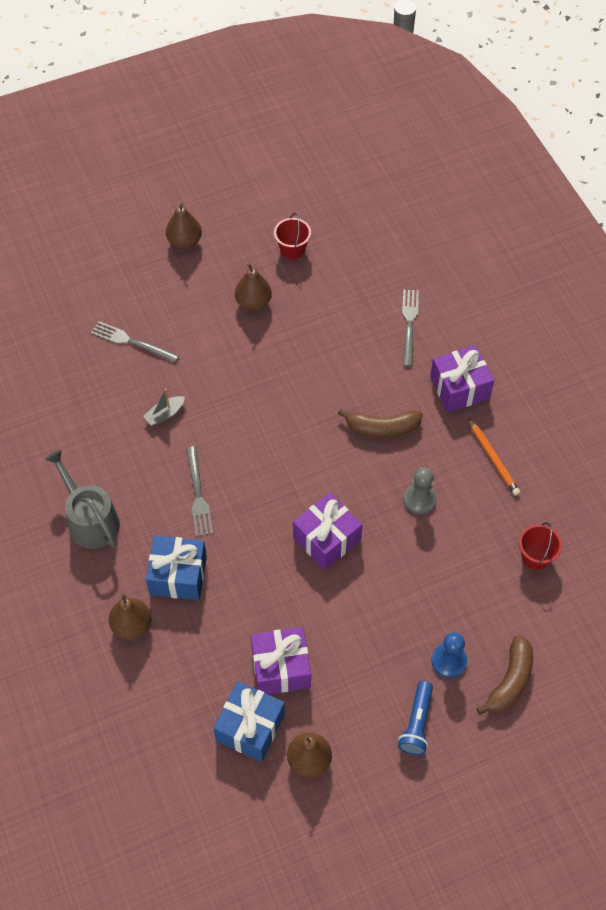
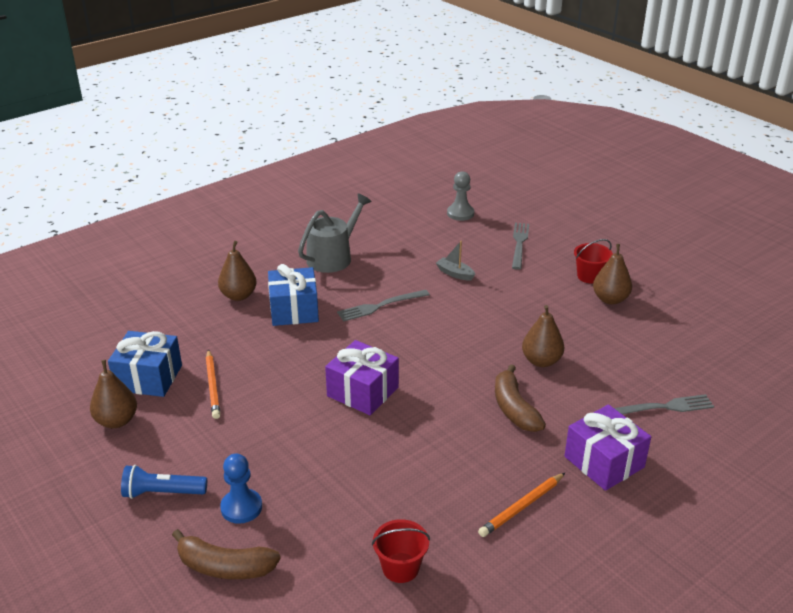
camera: 75 degrees right, 25 degrees down
(184, 242) = (647, 250): brown pear -> brown pear (541, 361)
(281, 668) = (213, 386): purple gift -> orange pencil
(292, 249) = (693, 311): red bucket -> red bucket (590, 276)
(419, 499) = (438, 452): grey pawn -> grey pawn (460, 213)

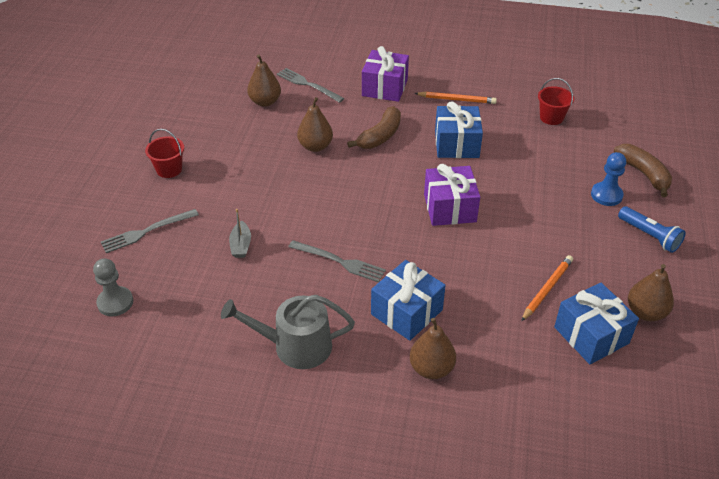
camera: 130 degrees left, 10 degrees up
(443, 453) = (456, 144): none -> blue gift
(610, 299) = (196, 147): brown pear -> brown pear (265, 102)

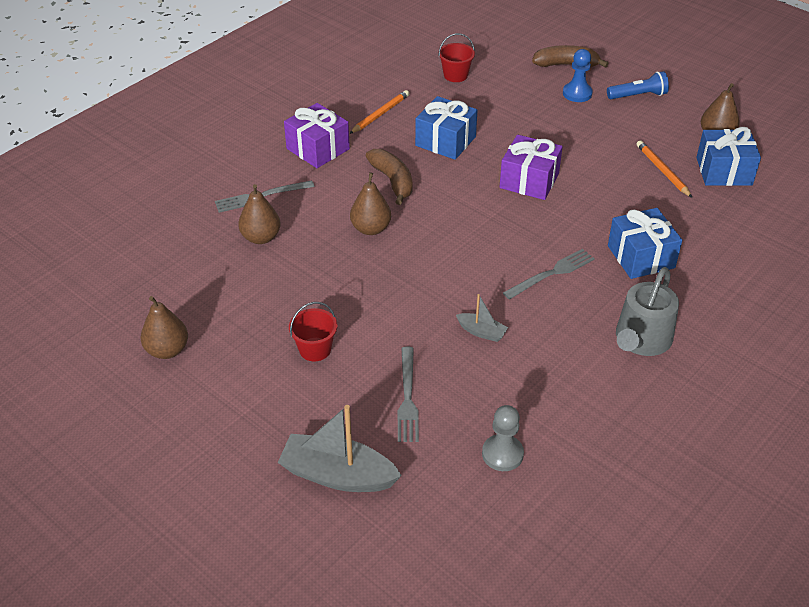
camera: 60 degrees left, 0 degrees up
(56, 226) = (338, 475): none -> grey boat
(431, 368) = (712, 268): brown pear -> brown pear (167, 350)

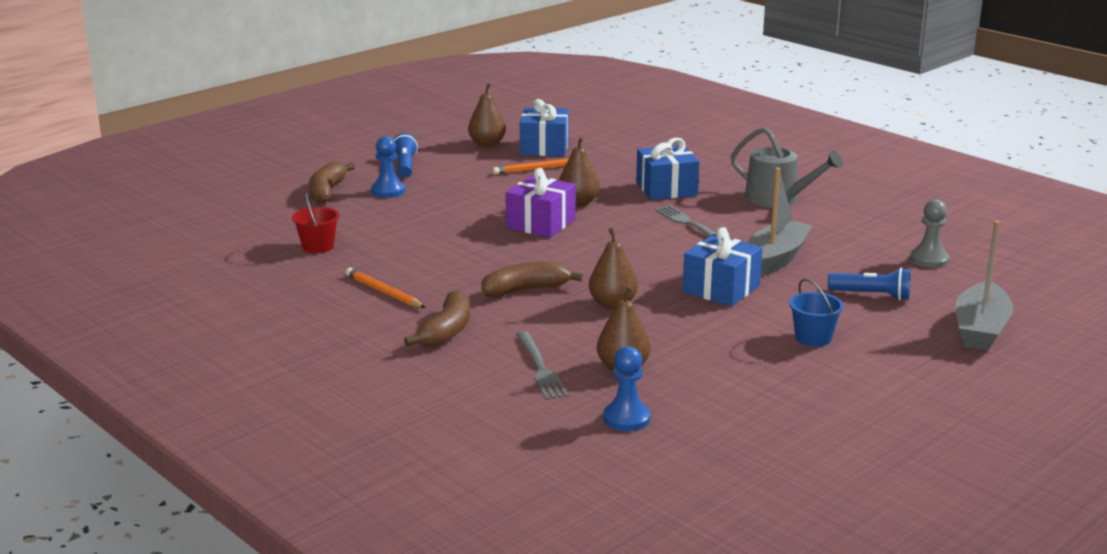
camera: 85 degrees left, 20 degrees down
(167, 350) = (829, 424): brown pear -> brown pear (578, 202)
(185, 241) = (626, 418): none -> blue pawn
(315, 349) = (813, 338): red bucket -> blue bucket
(318, 149) = (446, 331): purple gift -> brown banana
(407, 397) = (871, 295): grey fork -> blue flashlight
(445, 141) = (455, 259): blue gift -> blue gift (721, 289)
(481, 332) = (776, 259): grey boat -> grey boat, size x2.00

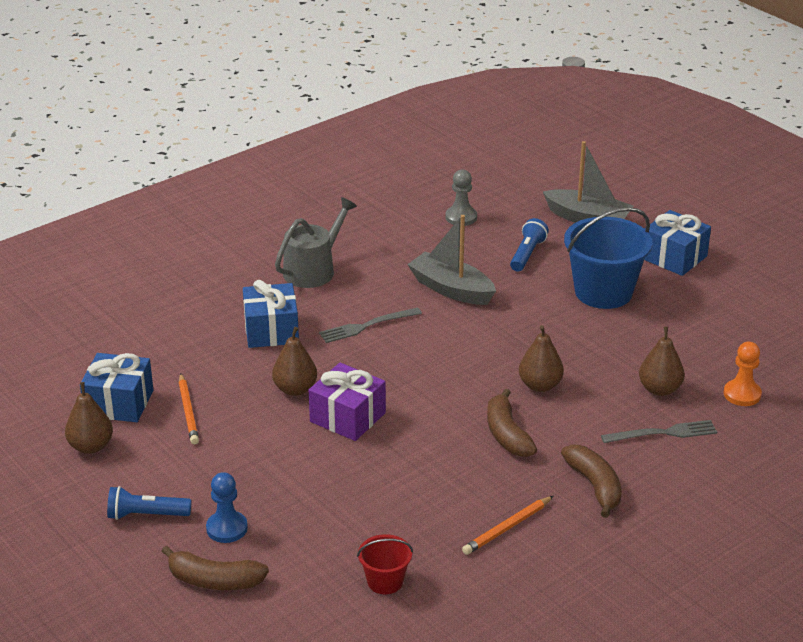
camera: 85 degrees left, 10 degrees up
(446, 331) = (595, 486): brown banana -> brown banana turned 45 degrees clockwise
(626, 418) = (742, 394): blue pawn -> orange pawn
(721, 289) = (511, 325): blue gift -> blue gift (674, 257)
(813, 338) = (603, 292): blue bucket -> blue bucket, size x2.01

